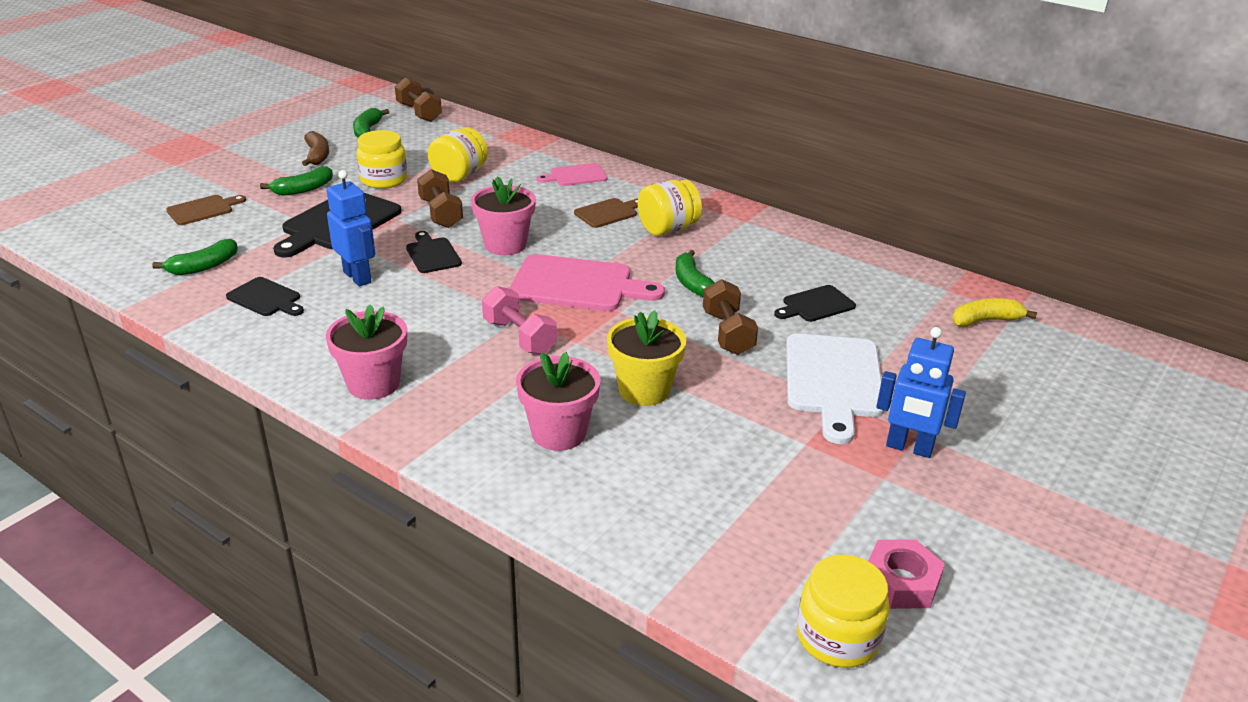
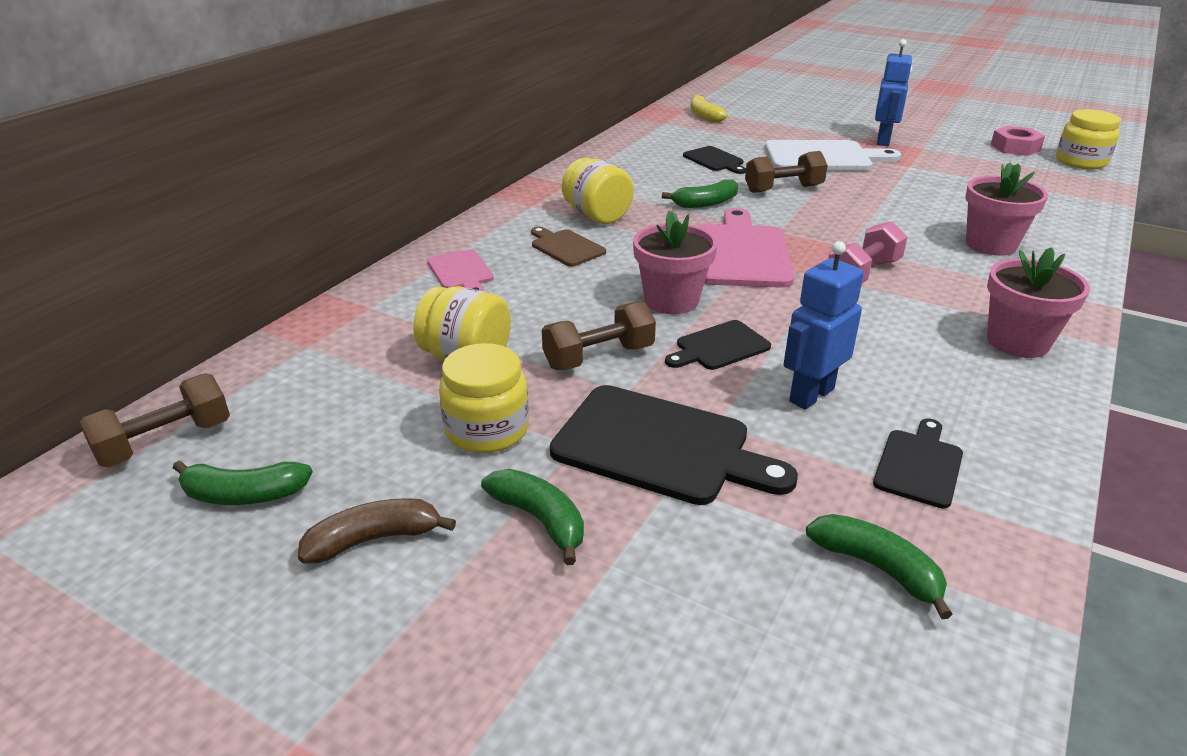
camera: 95 degrees left, 0 degrees up
(203, 210) = (665, 651): brown cutting board -> none
(644, 390) = (897, 216): yellow flower pot -> none

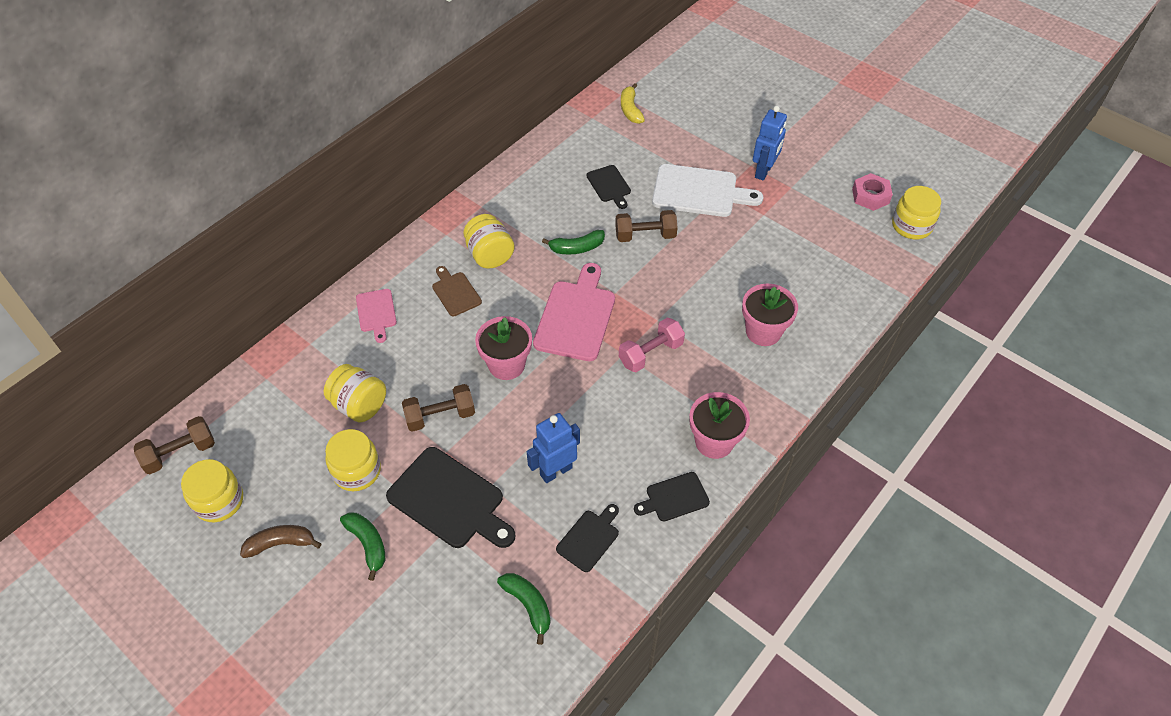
camera: 10 degrees right, 20 degrees up
(244, 495) = (219, 501): green banana -> yellow jar
(719, 347) = (519, 417): black cutting board -> black cutting board (674, 498)

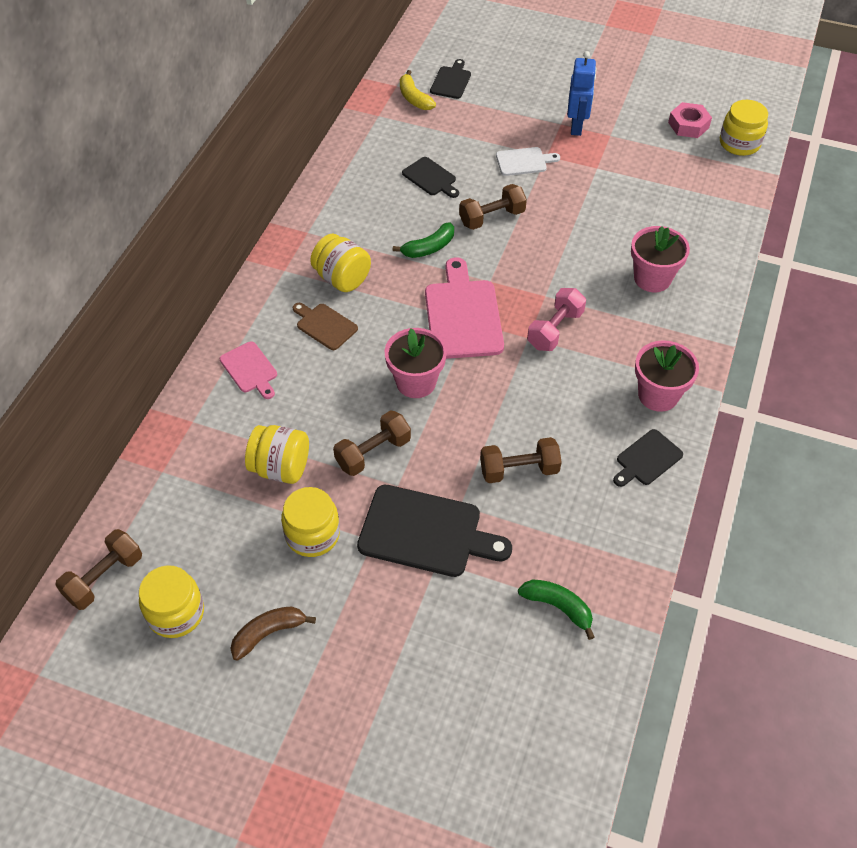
camera: 20 degrees left, 0 degrees up
(368, 544) = (363, 603): green banana -> none
(556, 471) = (519, 470): blue robot -> brown dumbbell
(589, 538) = (585, 524): black cutting board -> black cutting board (451, 81)
(699, 191) = (523, 161): white cutting board -> white cutting board, size x0.55

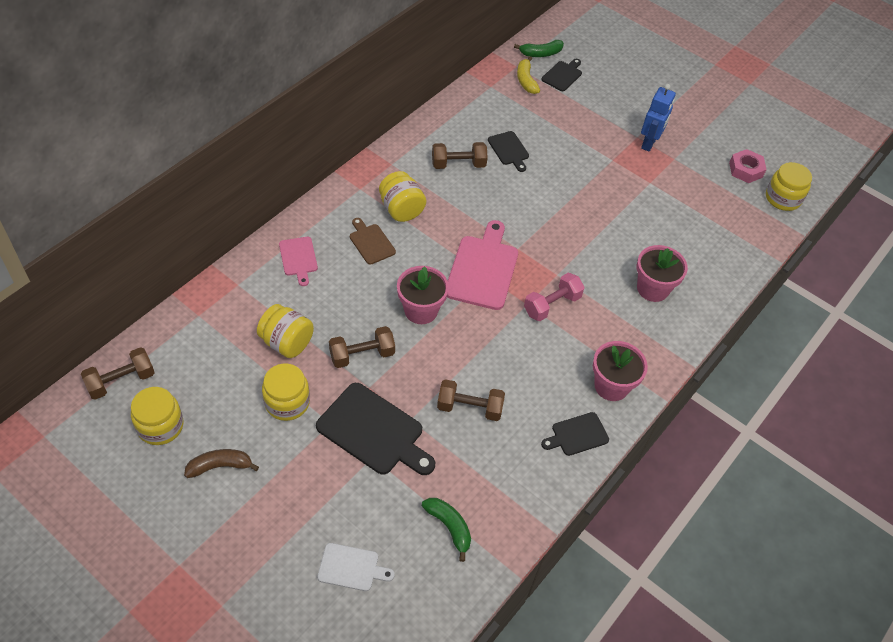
camera: 15 degrees right, 0 degrees up
(429, 248) = (481, 206): green banana -> green banana (541, 53)
(492, 218) = (543, 197): brown dumbbell -> brown dumbbell (458, 164)
(523, 161) = (591, 159): white cutting board -> white cutting board (351, 567)

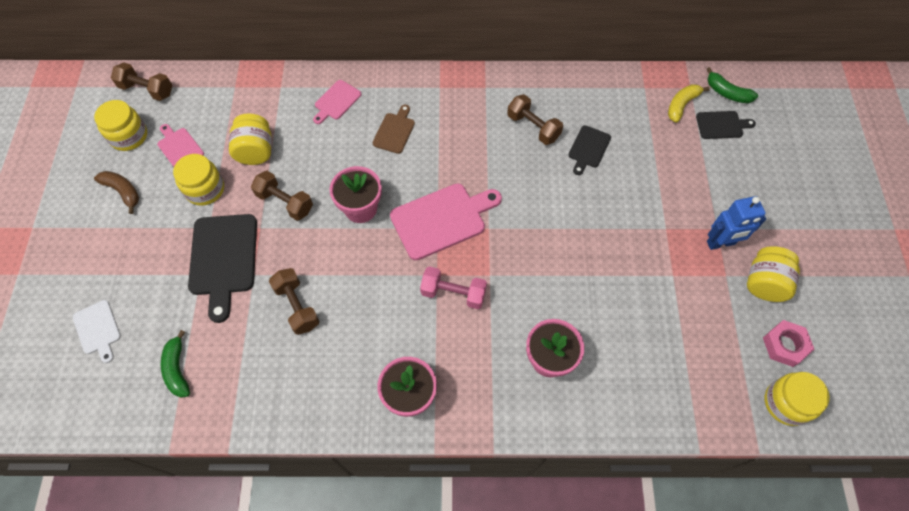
camera: 55 degrees right, 10 degrees up
(219, 395) = (179, 147): none -> pink cutting board
(401, 209) = (446, 126): yellow jar -> yellow jar (764, 283)
(449, 527) = (177, 369): green banana -> green banana turned 150 degrees clockwise
(577, 435) = (336, 403): black cutting board -> none

